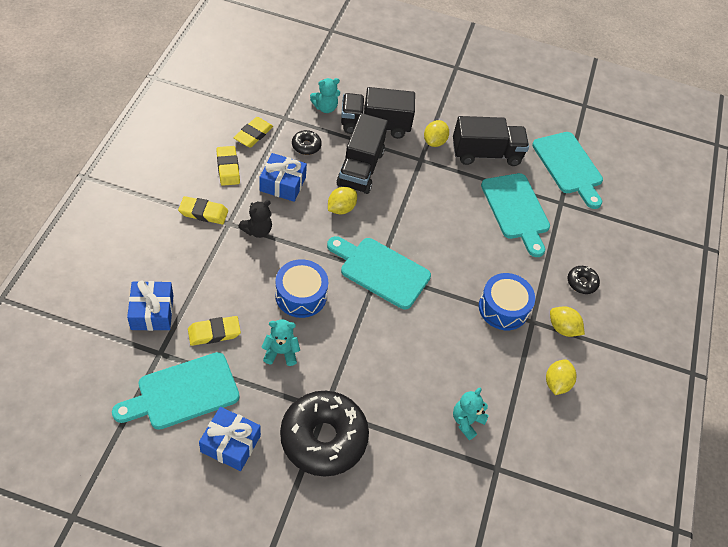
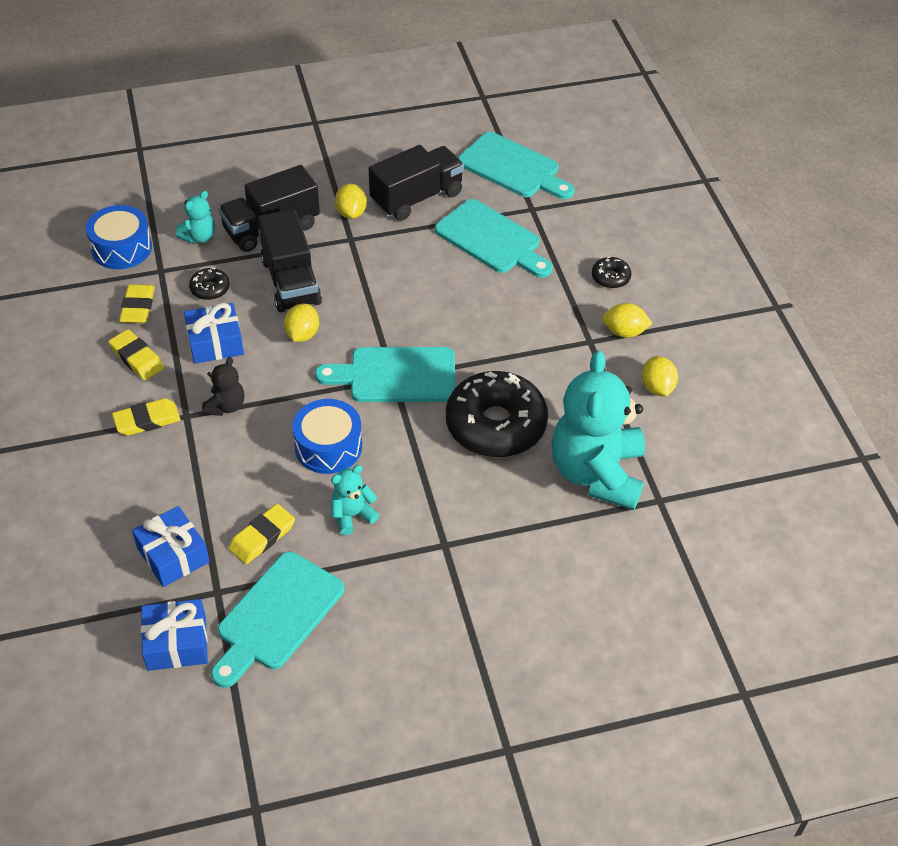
camera: 25 degrees left, 5 degrees down
(230, 444) = (370, 635): blue gift -> blue gift (177, 643)
(323, 438) = (465, 573): black donut -> black donut (496, 425)
(466, 421) = (597, 473): turquoise teddy bear -> turquoise teddy bear, size x2.27
(503, 308) = (551, 344): blue drum -> blue drum (122, 248)

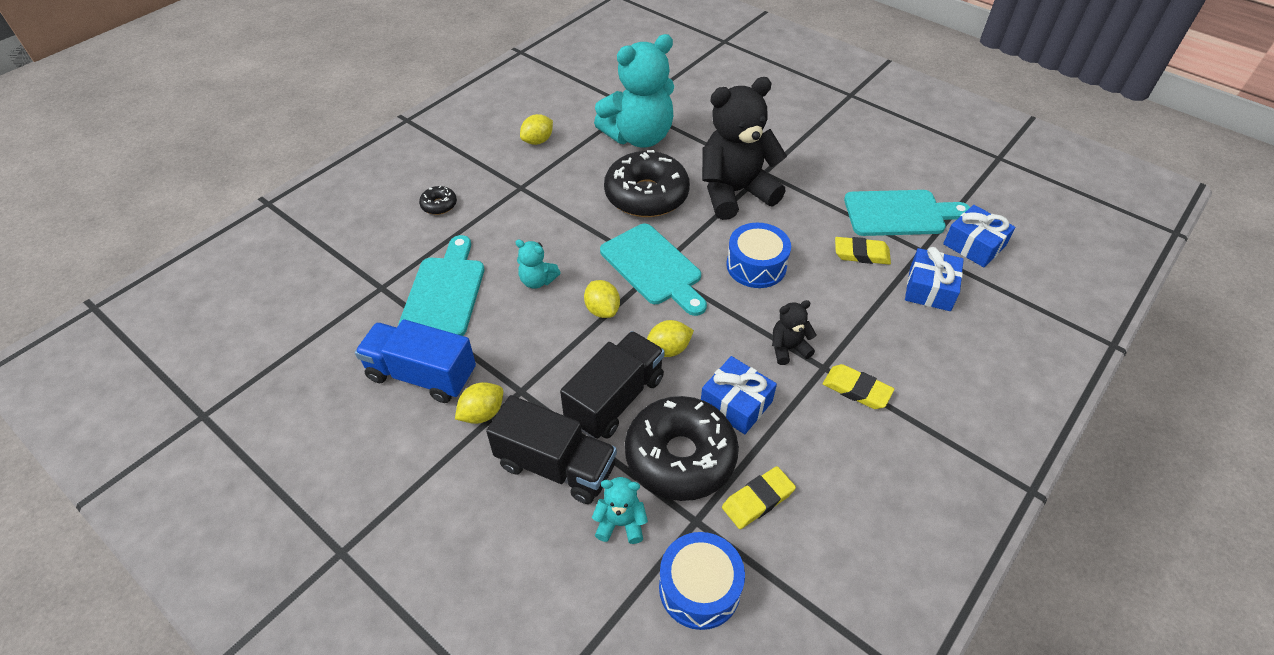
camera: 125 degrees left, 0 degrees up
(137, 358) = (810, 449): yellow eraser -> none
(210, 289) = (680, 456): black donut -> black donut, size x2.35
(352, 515) = (794, 222): turquoise teddy bear -> turquoise teddy bear (537, 281)
(417, 198) = (422, 375): black truck -> blue truck
(436, 497) = (735, 192): none -> black teddy bear
(513, 168) = (325, 328): turquoise cutting board -> none
(624, 332) = (495, 175): yellow lemon -> yellow lemon (602, 310)

